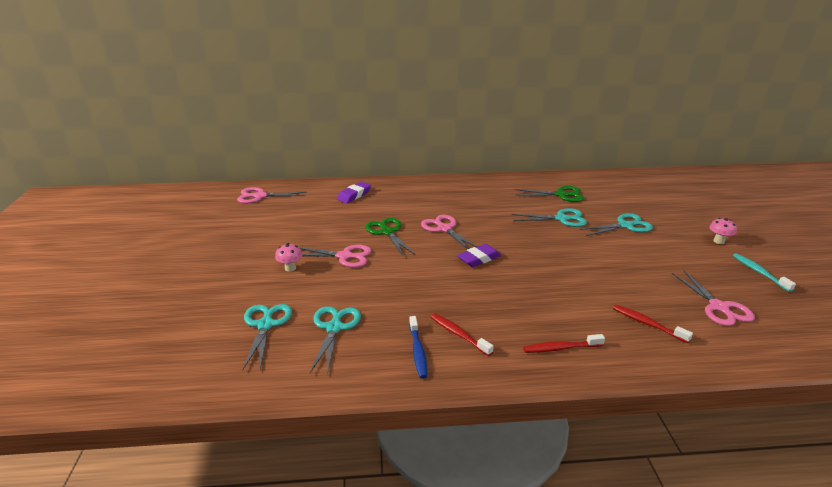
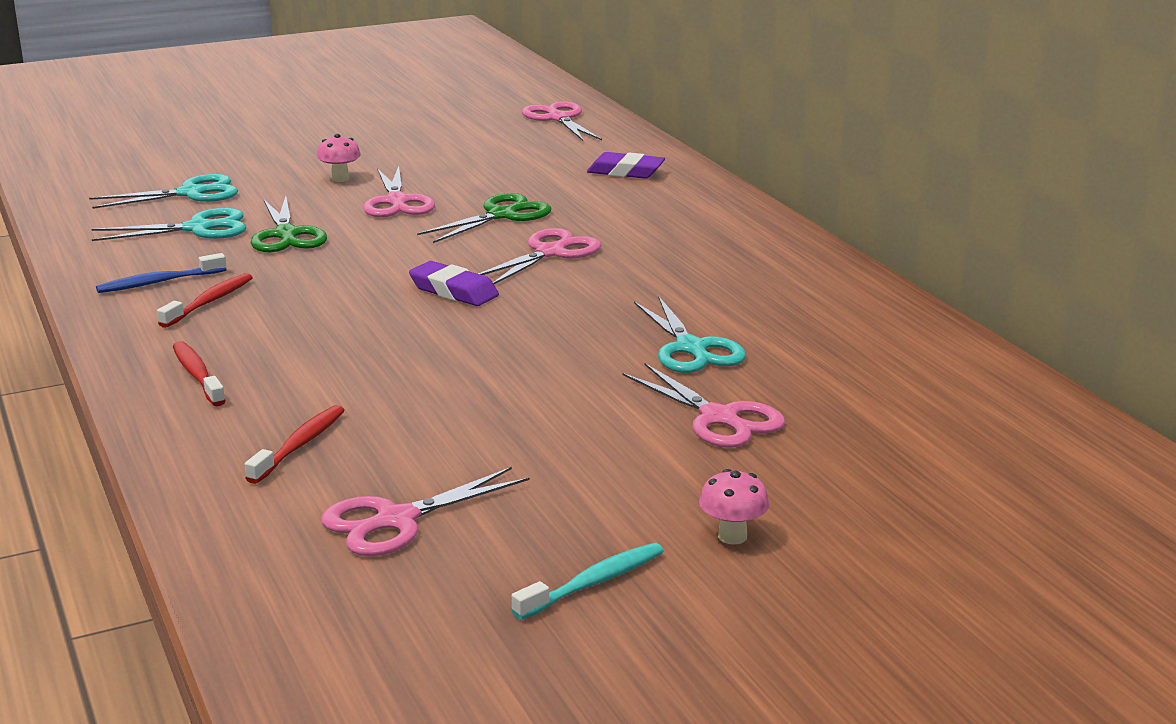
camera: 70 degrees right, 5 degrees down
(561, 195) = (826, 340): green scissors -> green scissors (286, 235)
(625, 226) = (719, 418): turquoise scissors -> pink scissors

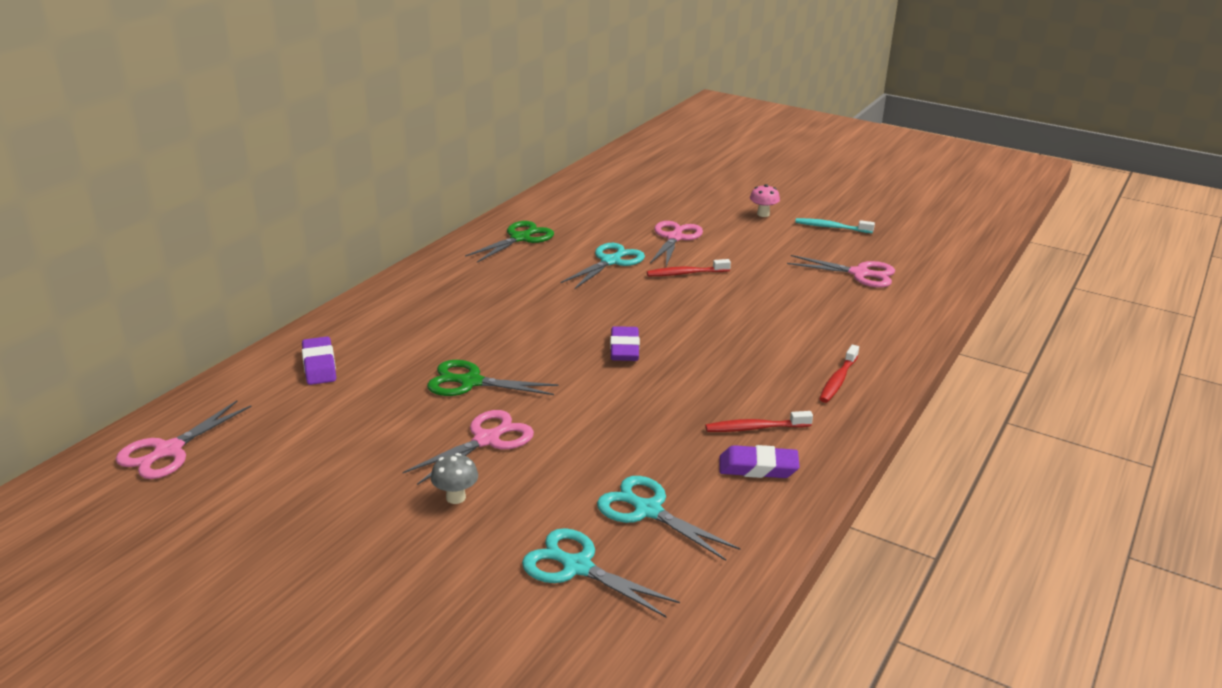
camera: 125 degrees left, 5 degrees up
(158, 282) = (758, 467): blue toothbrush -> purple eraser
(286, 235) = (611, 458): green scissors -> green scissors (520, 238)
(299, 445) = (847, 318): red toothbrush -> red toothbrush (685, 273)
(340, 178) = (456, 497): pink mushroom -> grey mushroom
(550, 253) = (524, 339): pink scissors -> none

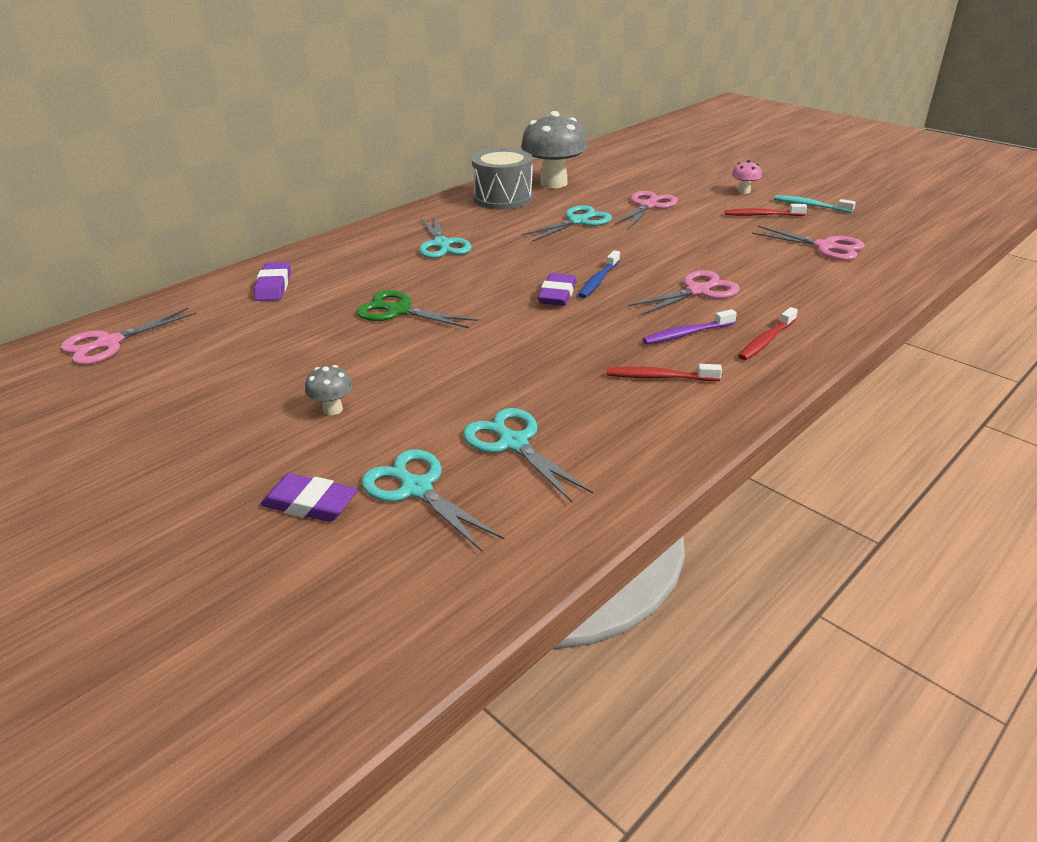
camera: 15 degrees right, 5 degrees up
(480, 300) = (442, 244): none -> turquoise scissors
(486, 440) = (388, 362): pink scissors -> pink scissors (698, 291)
(520, 238) = (503, 198): green scissors -> grey drum
(566, 216) = (553, 183): none -> grey mushroom
(658, 329) = (598, 280): none -> blue toothbrush
(685, 273) = (646, 235): red toothbrush -> red toothbrush (762, 215)
(758, 467) = (646, 415): purple eraser -> purple eraser (310, 504)
(764, 380) = (686, 334): none -> purple toothbrush

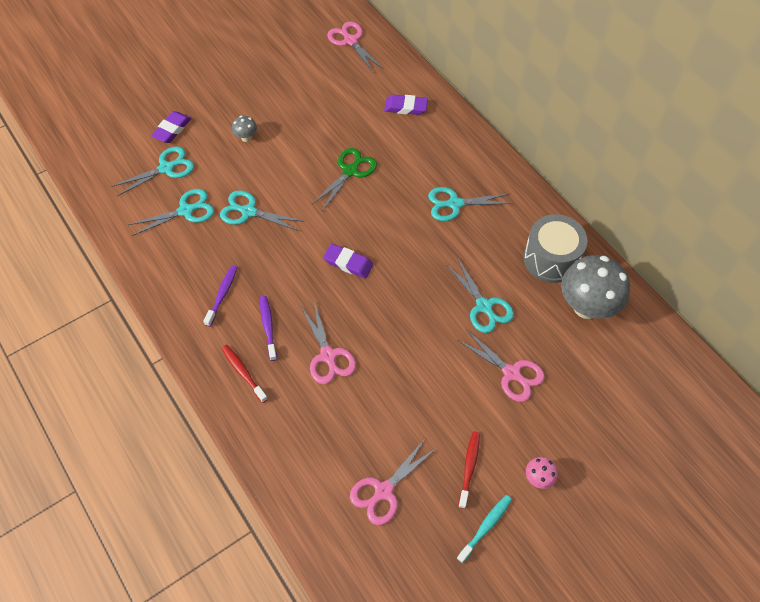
camera: 100 degrees right, 25 degrees up
(496, 380) = (249, 212): none -> turquoise scissors
(598, 280) = (364, 294): blue toothbrush -> none
(659, 377) = (222, 294): red toothbrush -> purple toothbrush

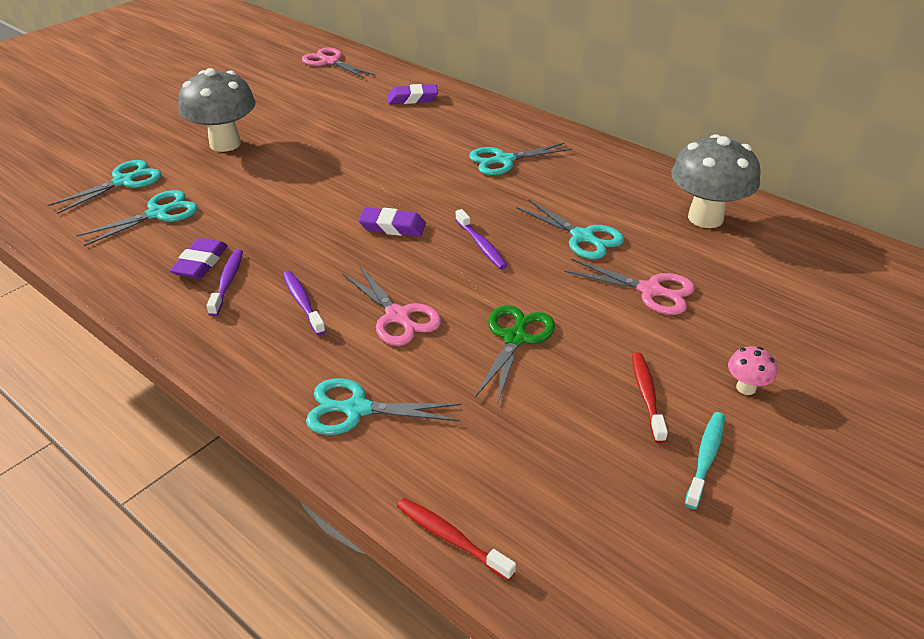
camera: 15 degrees left, 20 degrees down
(172, 129) = (125, 150): purple eraser -> purple eraser (200, 263)
(243, 372) = (279, 355): red toothbrush -> red toothbrush (451, 538)
(246, 137) = (225, 144): grey mushroom -> grey mushroom, size x2.30
(249, 212) = (245, 202): turquoise scissors -> turquoise scissors (357, 409)
(350, 171) = (366, 152): green scissors -> green scissors (515, 338)
(384, 491) = (537, 447): pink scissors -> none
(406, 298) = (481, 245): none -> purple toothbrush
(551, 259) = (640, 186): grey drum -> none

